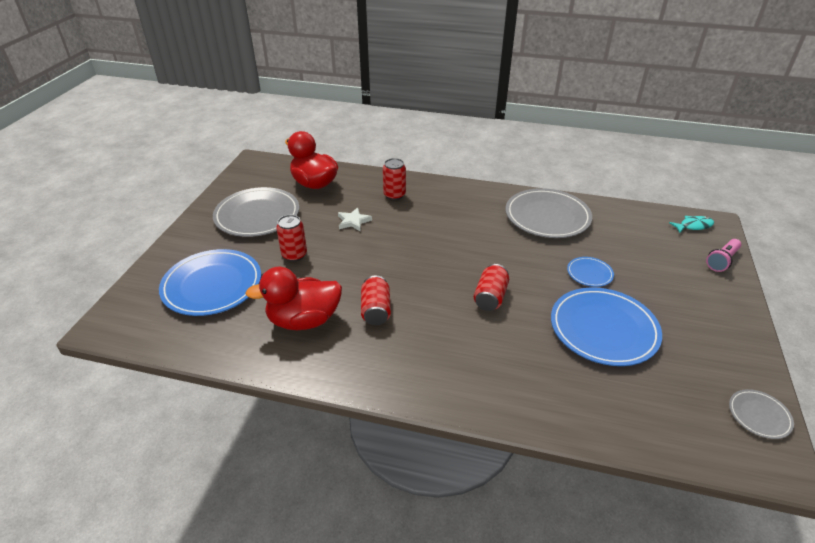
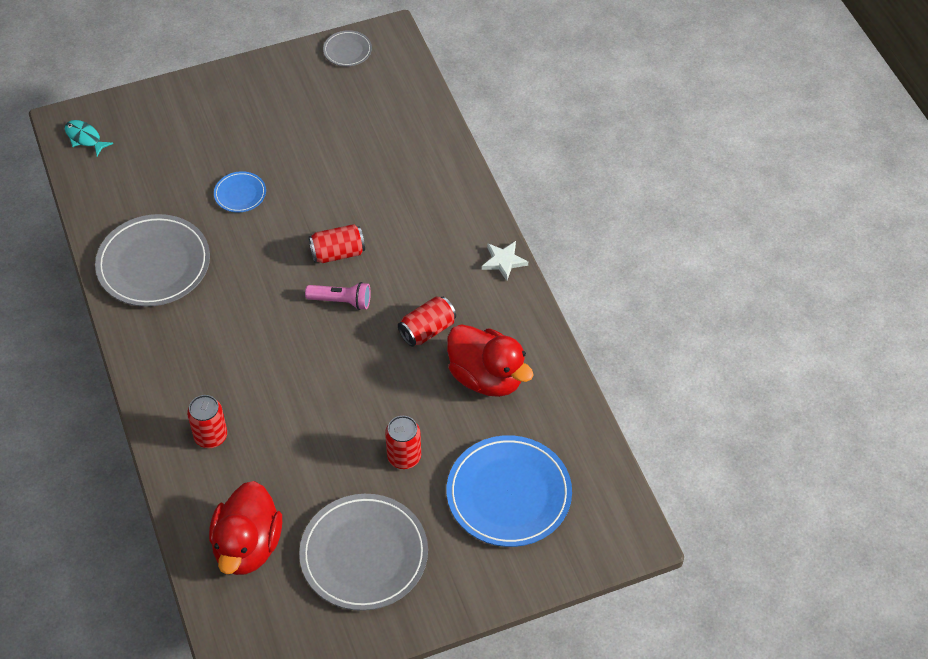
camera: 125 degrees left, 15 degrees up
(353, 221) = (300, 443): white star -> white star (503, 261)
(603, 329) = (319, 159): blue plate -> none
(722, 261) = (142, 104): pink flashlight -> pink flashlight (341, 301)

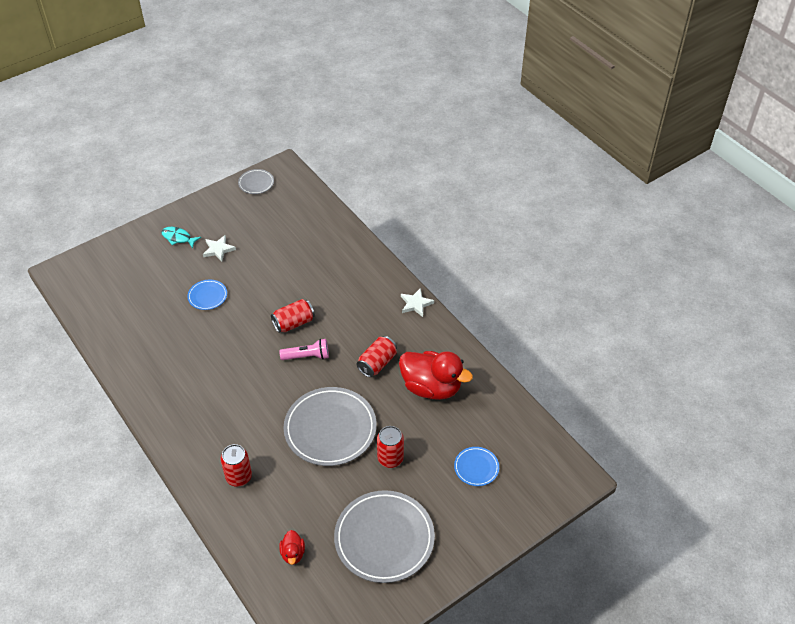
camera: 15 degrees left, 5 degrees down
(85, 138) = (77, 280): turquoise fish -> turquoise fish (178, 238)
(154, 264) = (156, 359): grey plate -> grey plate (330, 429)
(247, 546) = (293, 553): red duck -> red duck, size x0.46
(272, 133) = (218, 249): none -> white star
(509, 494) = (476, 467): blue plate -> blue plate, size x0.47

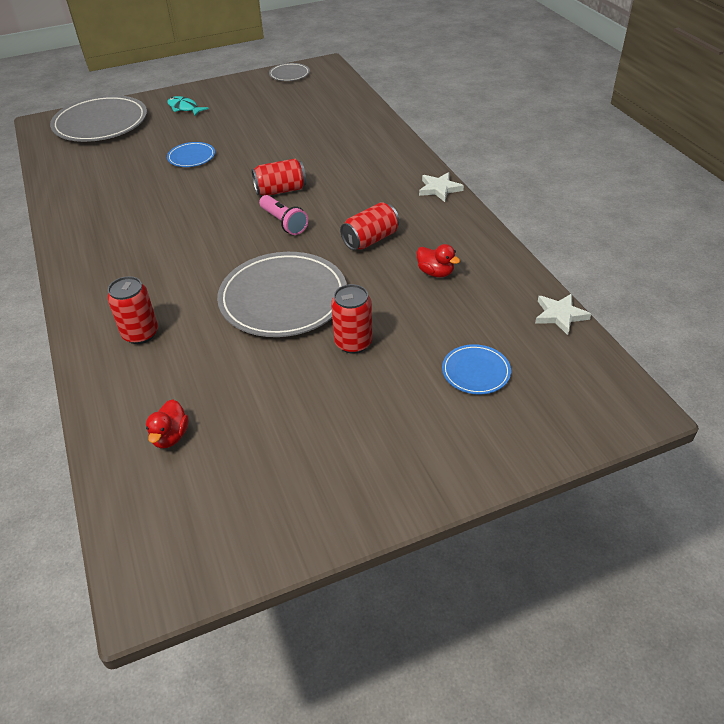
camera: 15 degrees right, 5 degrees down
(218, 249) = (223, 121): white star -> white star (560, 315)
(307, 356) = (284, 222): pink flashlight -> pink flashlight turned 45 degrees clockwise
(384, 538) = (310, 439): grey plate -> grey plate (101, 123)
(431, 387) = (435, 272): red duck -> red duck, size x0.46

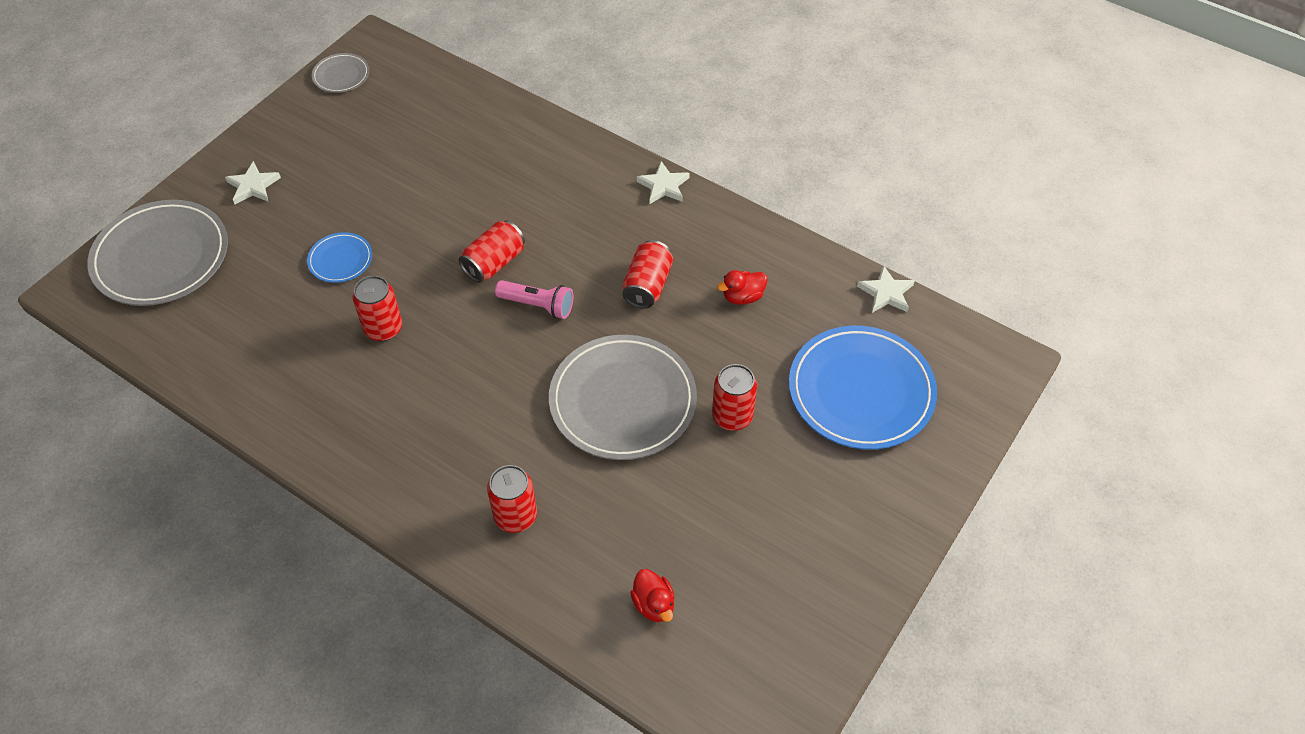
camera: 35 degrees left, 10 degrees up
(177, 199) = (383, 328): none -> red can
(184, 108) = (253, 186): turquoise fish -> white star
(435, 272) = (742, 297): red duck -> red duck turned 150 degrees clockwise
(476, 372) = (861, 391): blue plate -> blue plate, size x2.11

